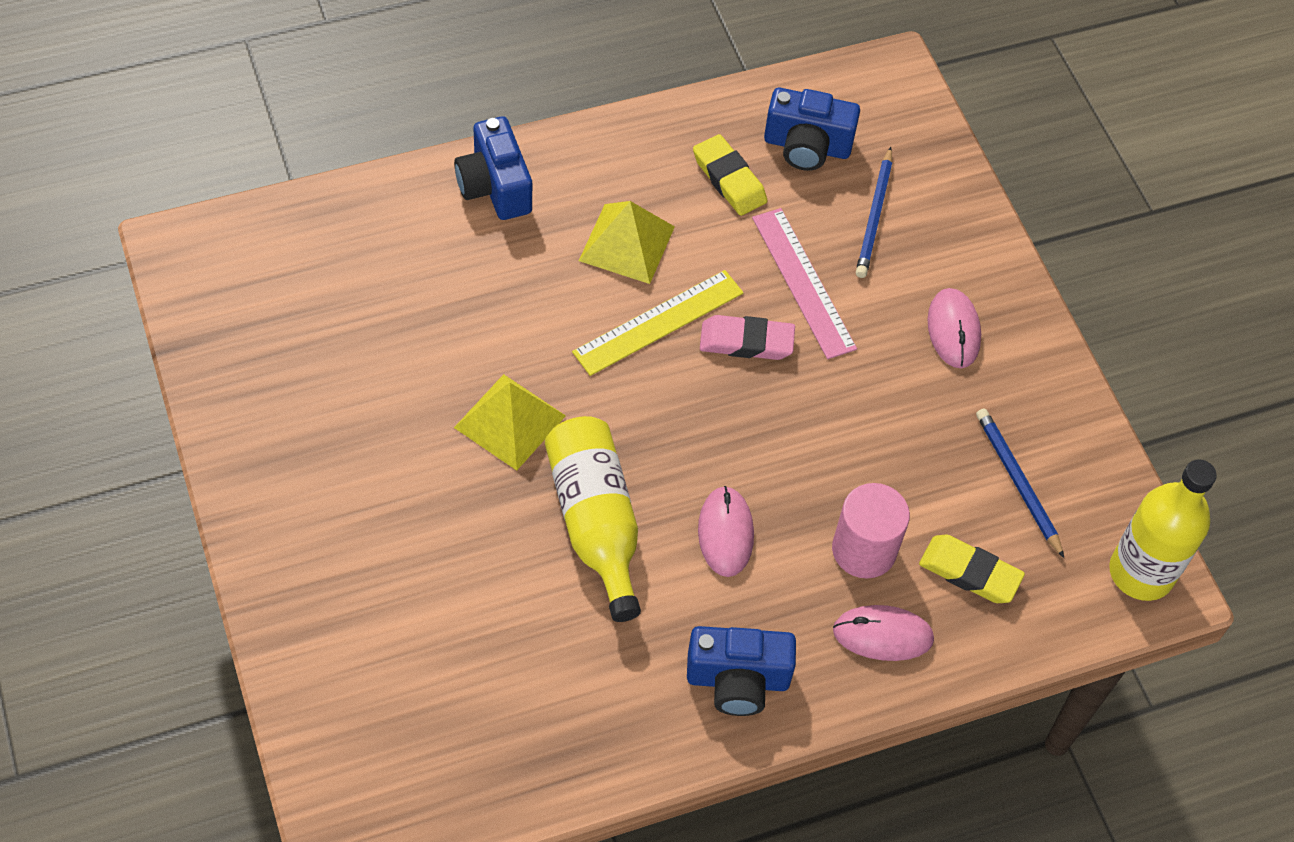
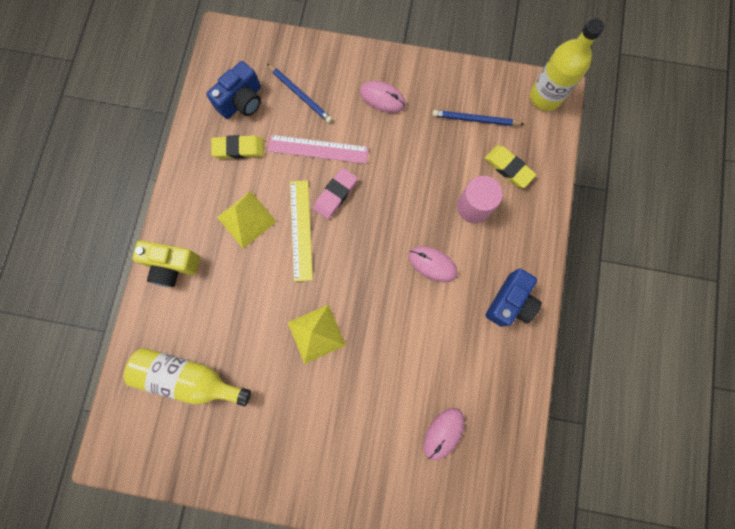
camera: 55 degrees left, 20 degrees up
(495, 186) = (172, 266): blue camera -> yellow camera
(595, 523) = (395, 322): yellow bottle -> yellow bottle (189, 378)
(882, 635) = (520, 224): pink mouse -> pink mouse (443, 433)
(970, 572) = (508, 168): yellow eraser -> yellow eraser turned 75 degrees clockwise

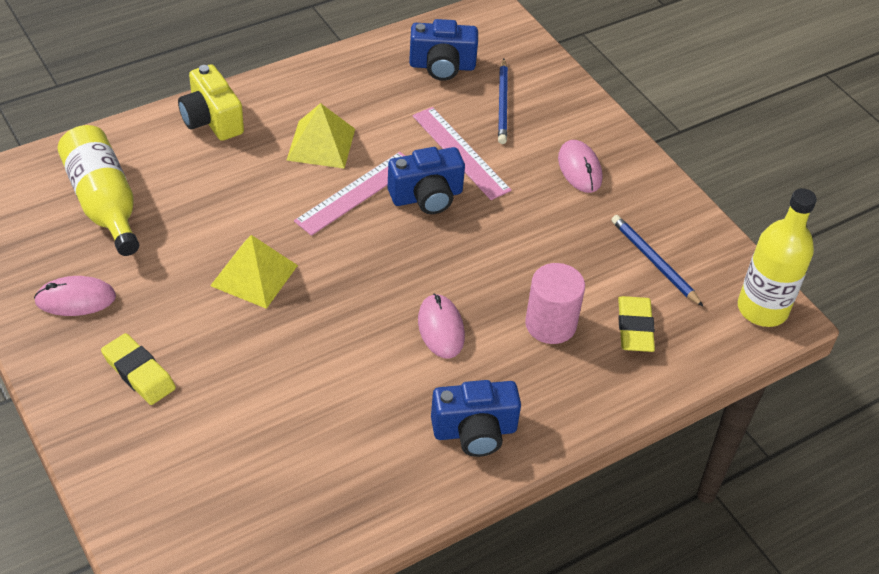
camera: 45 degrees right, 30 degrees down
(238, 149) = (389, 94): yellow eraser -> yellow eraser (138, 373)
(301, 230) = (356, 193): yellow ruler -> pink ruler
(335, 194) = (427, 196): pink eraser -> blue camera
(443, 433) = (249, 464): pink mouse -> pink mouse (75, 299)

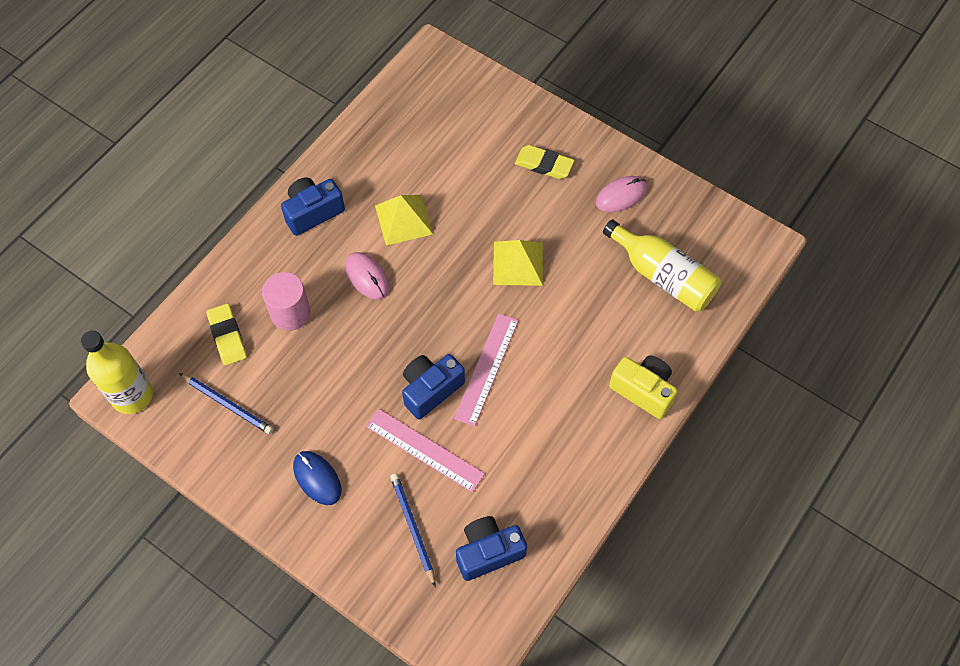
camera: 160 degrees right, 15 degrees up
(321, 144) = (542, 406): yellow pyramid -> yellow pyramid (404, 219)
(579, 169) = (317, 478): pink mouse -> blue mouse

